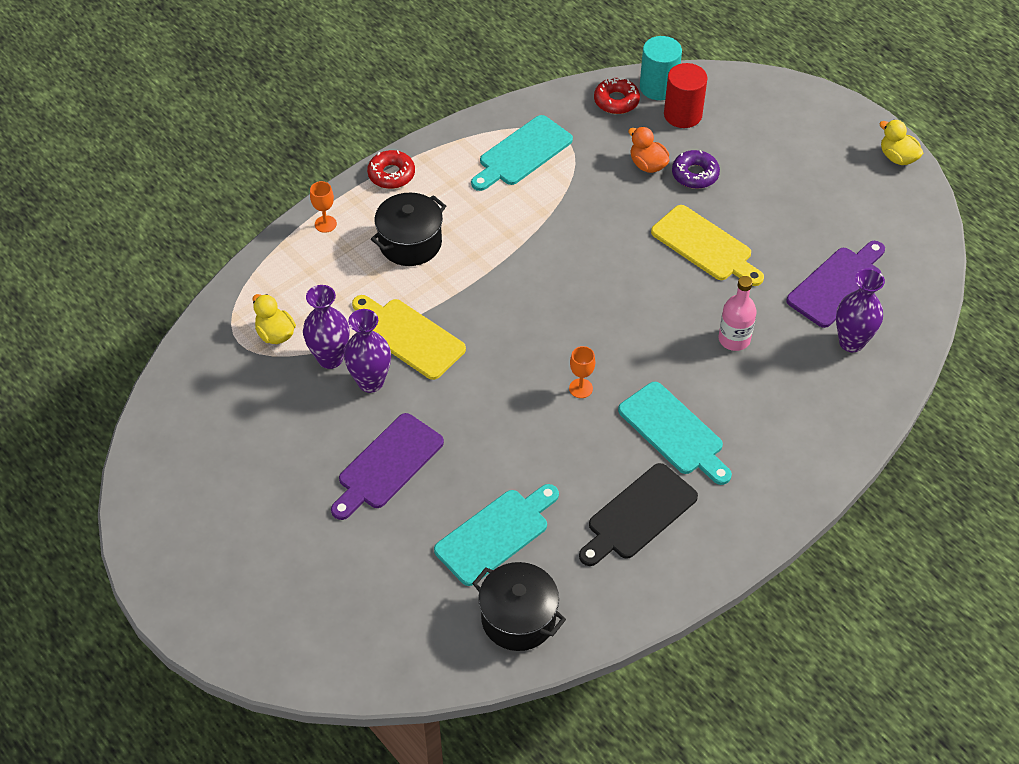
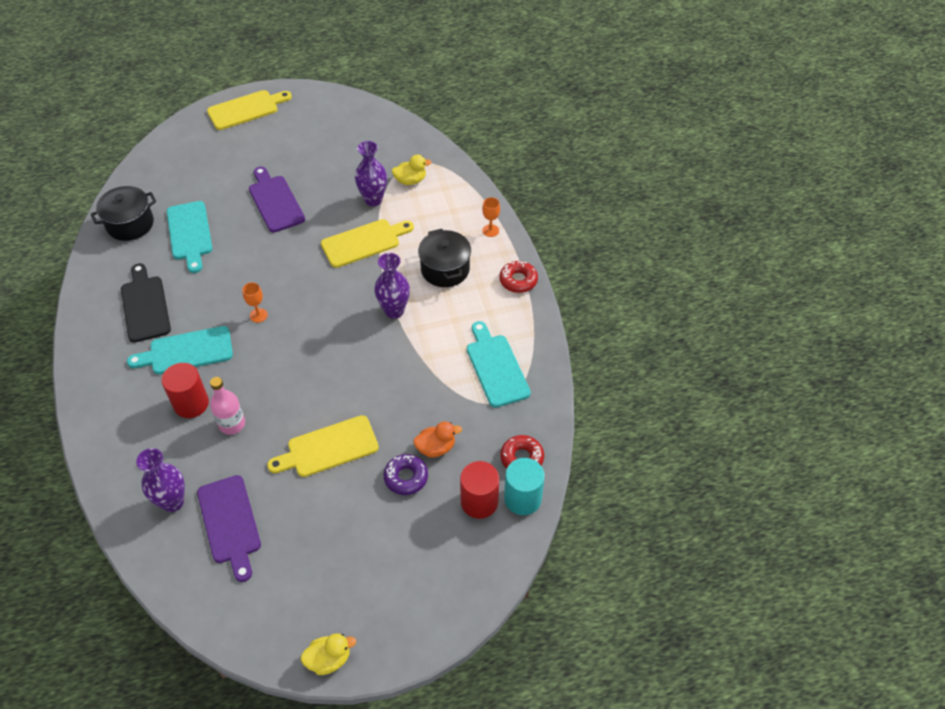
camera: 115 degrees right, 0 degrees up
(212, 602) = (246, 109): none -> yellow cutting board
(370, 382) = (341, 213): purple vase -> purple vase (394, 311)
(735, 389) = (191, 403): none -> red cylinder

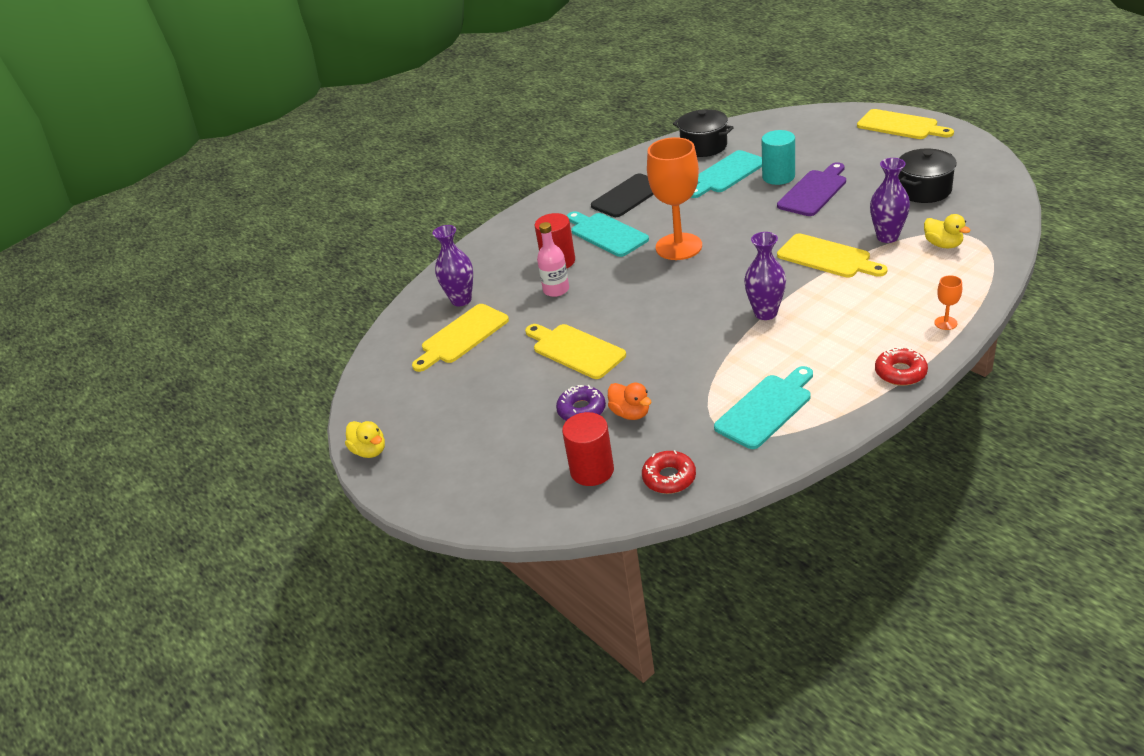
camera: 70 degrees right, 15 degrees down
(230, 523) = (462, 336): purple cutting board -> yellow cutting board
(258, 315) = (678, 247): orange goblet -> orange goblet, size x2.49
(445, 269) = (854, 318): black pot -> black pot (924, 190)
(522, 498) = (620, 500): turquoise cylinder -> turquoise cylinder (778, 177)

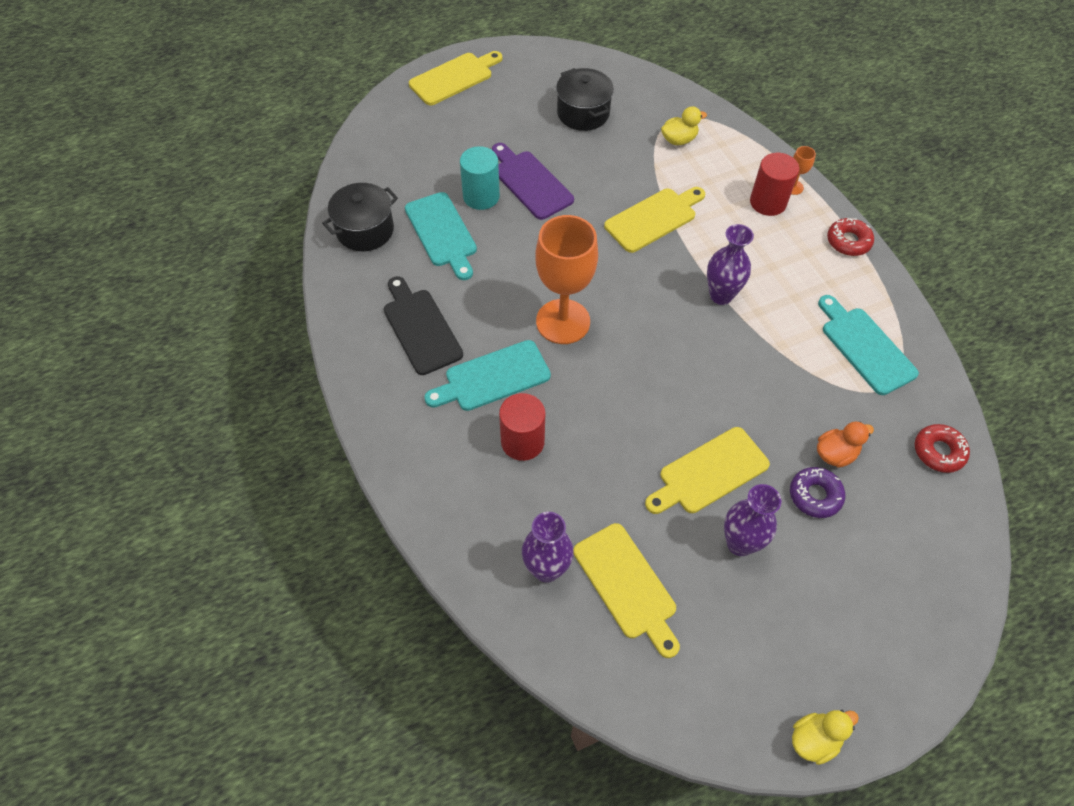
camera: 80 degrees left, 20 degrees up
(556, 290) = (582, 460): pink bottle -> none
(592, 470) = (912, 512): red cylinder -> red cylinder (768, 202)
(887, 237) = (644, 167): purple vase -> purple vase (740, 543)

